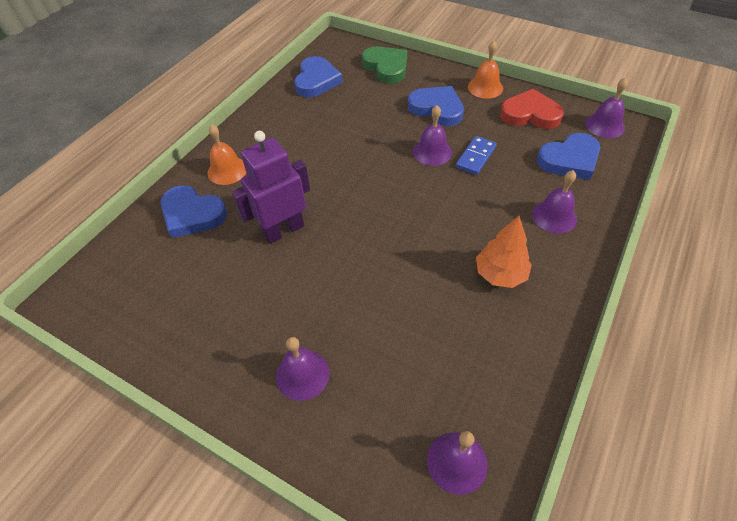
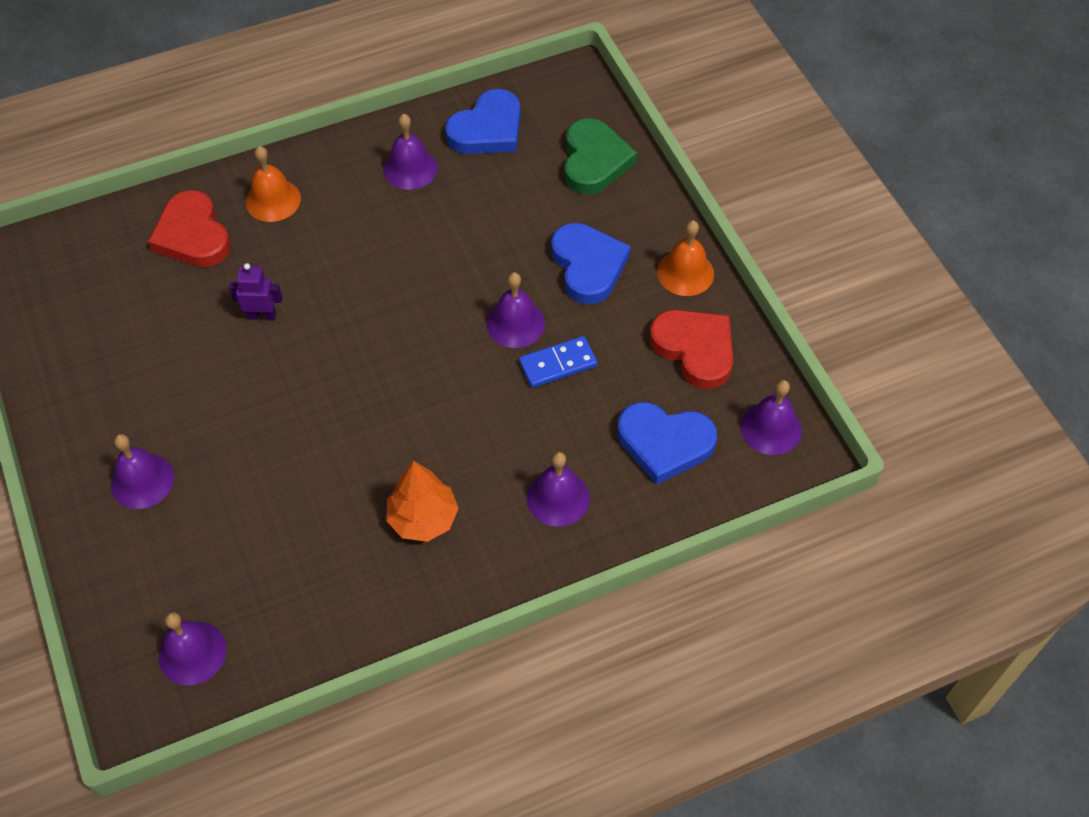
camera: 35 degrees right, 5 degrees up
(192, 214) = (193, 235): blue heart -> red heart
(283, 230) = (262, 315): purple robot -> purple robot, size x0.51
(294, 116) = (410, 168): none -> purple bell

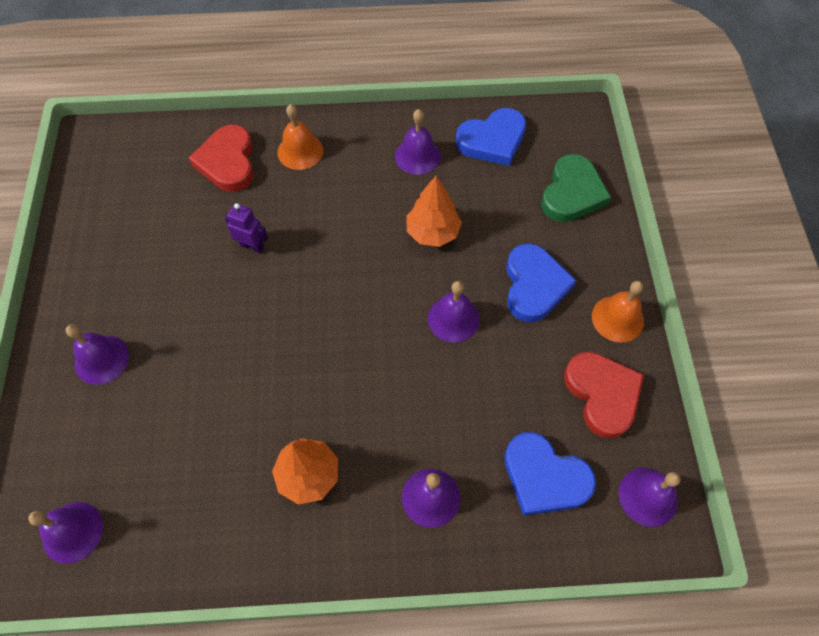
camera: 20 degrees right, 5 degrees up
(459, 243) = (433, 232): none -> orange tree
(558, 364) = (476, 368): blue domino -> none

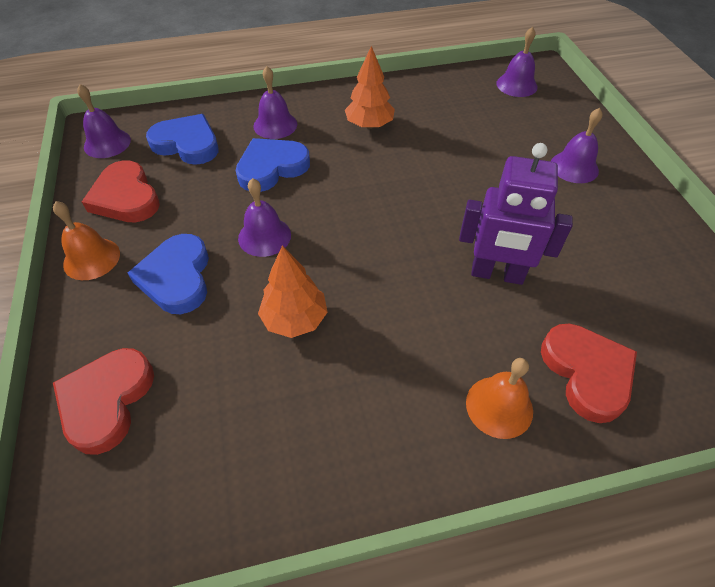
camera: 170 degrees right, 10 degrees down
(252, 246) = (497, 274): purple robot -> purple robot, size x1.95
(417, 156) = (329, 426): purple bell -> none
(492, 140) = (215, 475): blue heart -> blue heart (271, 168)
(572, 193) = (106, 401): green heart -> red heart

